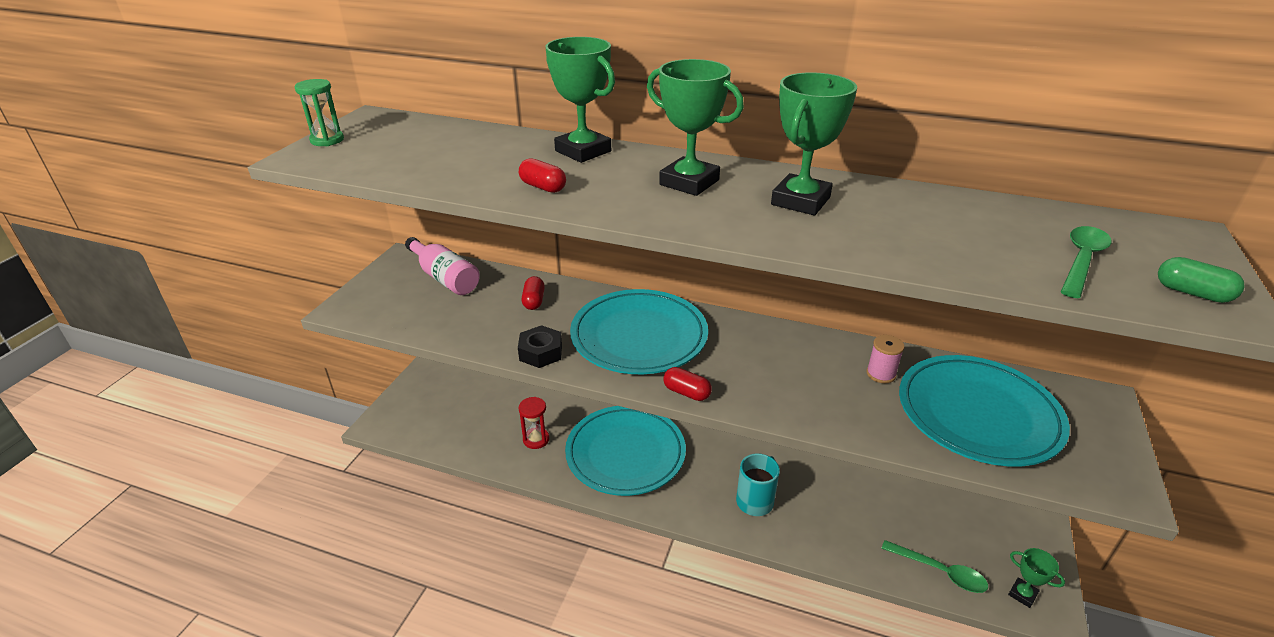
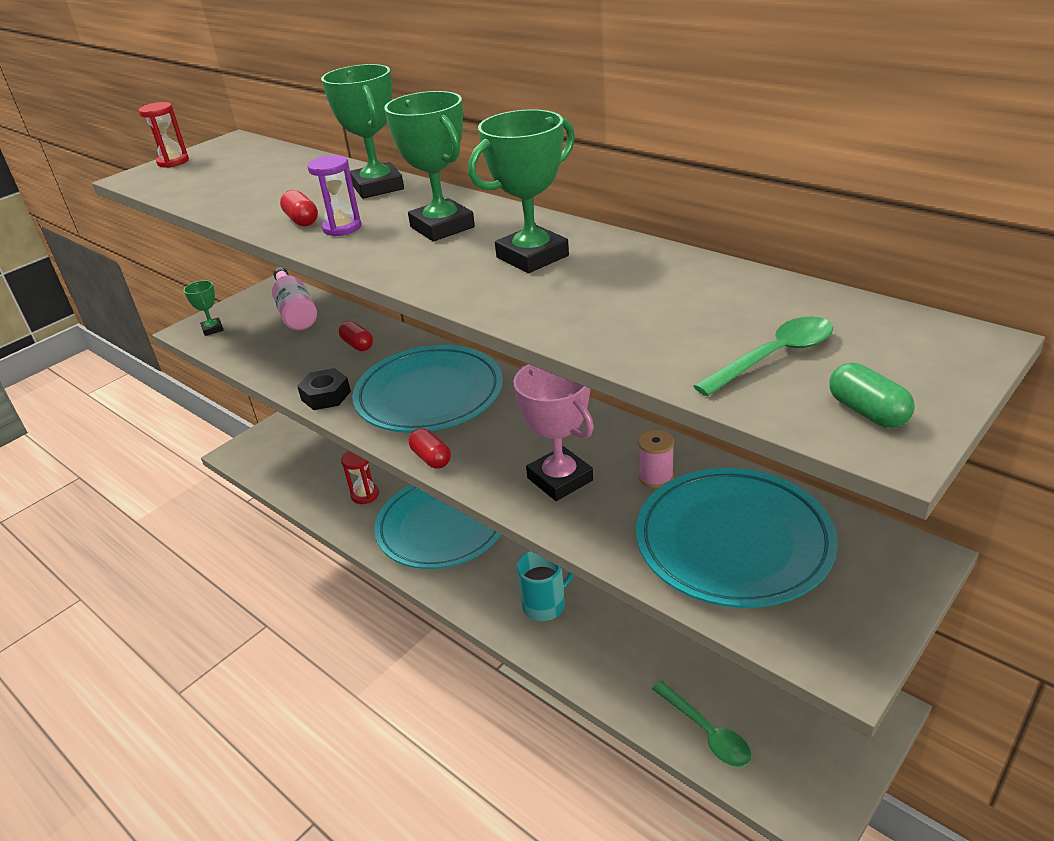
camera: 25 degrees right, 0 degrees up
(327, 140) = (173, 162): green hourglass -> red hourglass
(534, 301) = (357, 345): red capsule -> red capsule turned 60 degrees counterclockwise
(593, 191) = (342, 228): none -> purple hourglass
(809, 390) = (560, 479): none -> pink trophy
(1022, 594) = (793, 785): green trophy -> green trophy (212, 329)

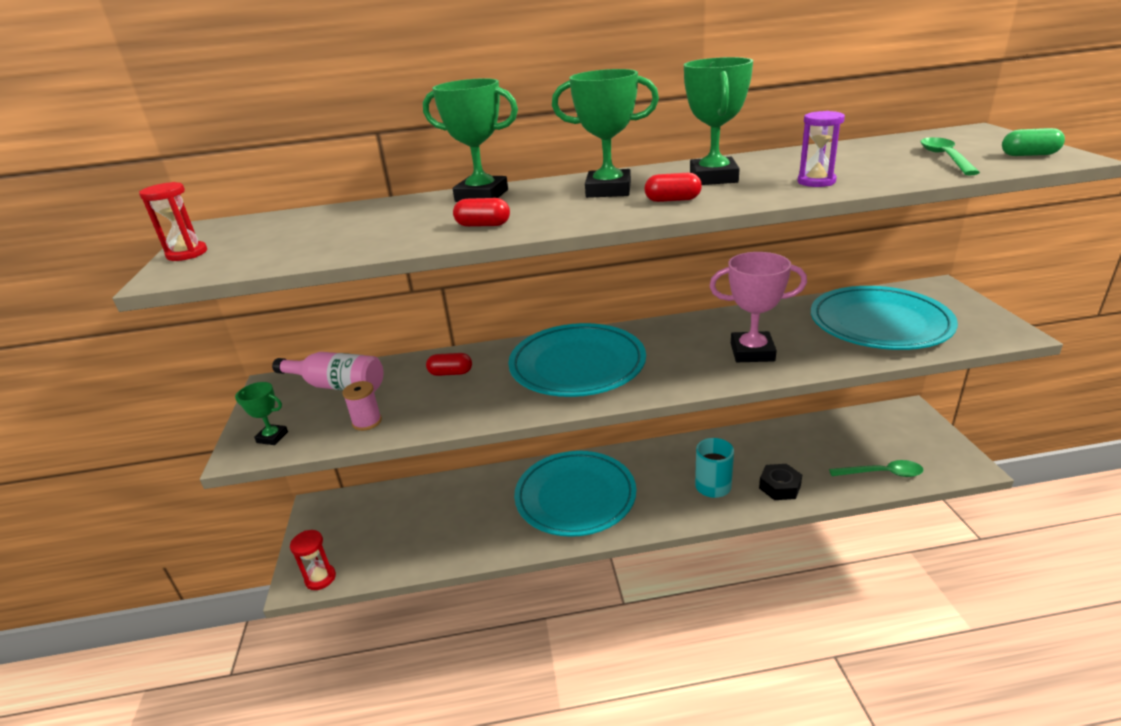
camera: 50 degrees left, 5 degrees down
(326, 396) = (500, 409): black nut -> black nut (779, 487)
(342, 228) = (534, 215): purple hourglass -> purple hourglass (816, 181)
(365, 495) = (482, 521): red hourglass -> red hourglass (320, 578)
(431, 458) = (661, 390): red capsule -> red capsule (672, 200)
(655, 477) = (790, 323): pink spool -> pink spool (367, 422)

